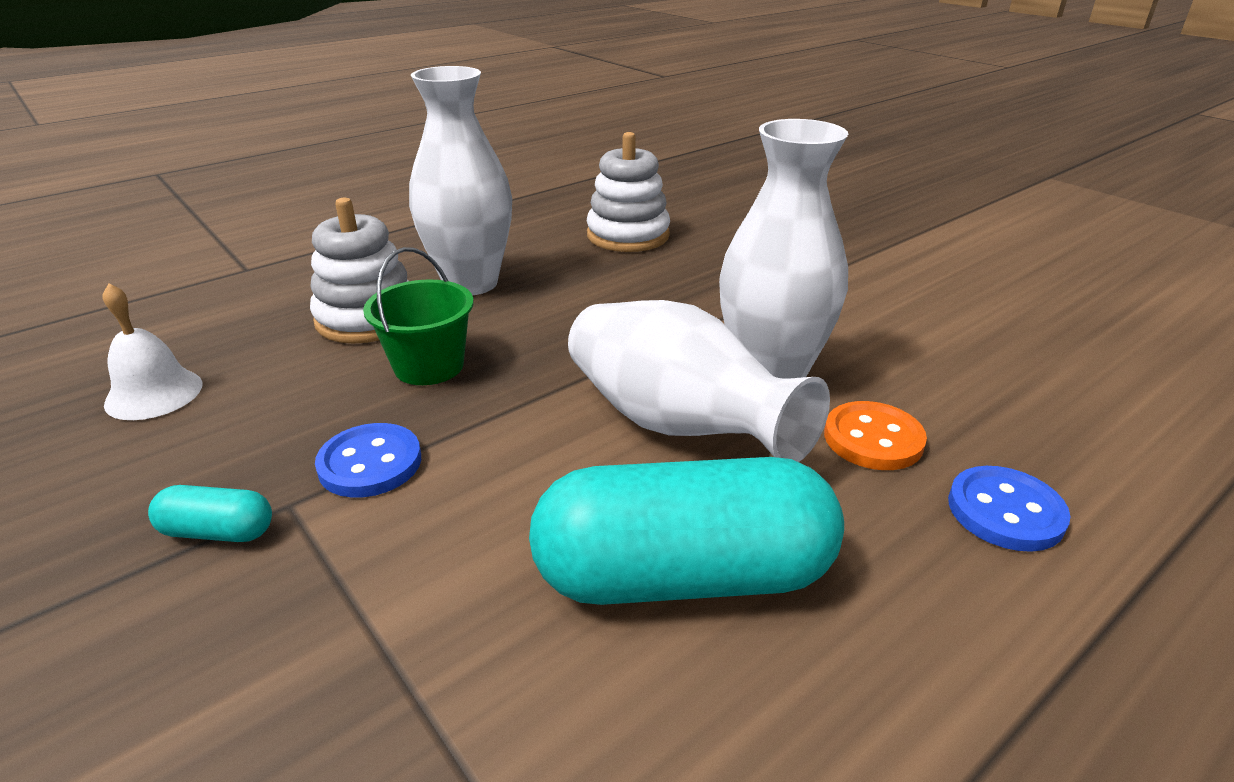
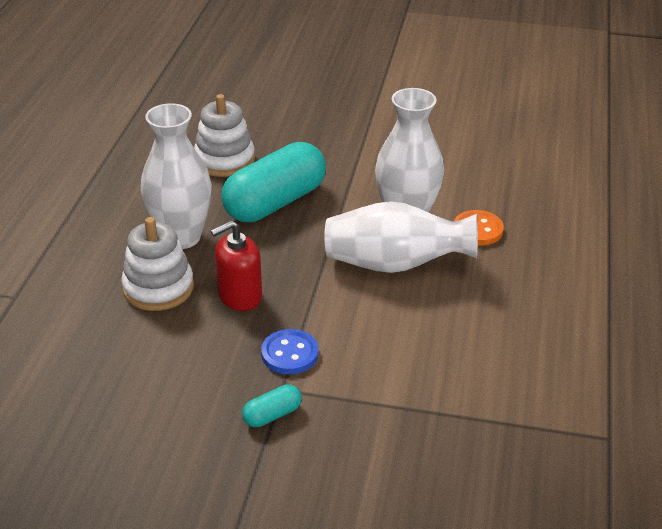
camera: 40 degrees left, 5 degrees up
(154, 393) = (117, 387): white bell -> none
(429, 366) = (239, 296): green bucket -> red soap dispenser
(683, 575) = (470, 323): turquoise capsule -> turquoise capsule (275, 202)
(1005, 511) = (549, 237): blue button -> none

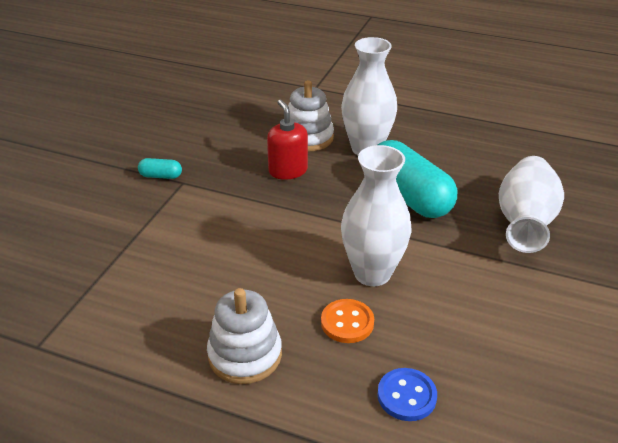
camera: 100 degrees right, 0 degrees up
(224, 160) = (477, 174): white stacking toy -> white stacking toy (245, 355)
(272, 415) = (161, 176): turquoise capsule -> turquoise capsule turned 60 degrees counterclockwise
(289, 354) = (216, 188): blue button -> blue button (406, 396)
(395, 264) = (305, 255): white vase -> white vase (524, 222)

